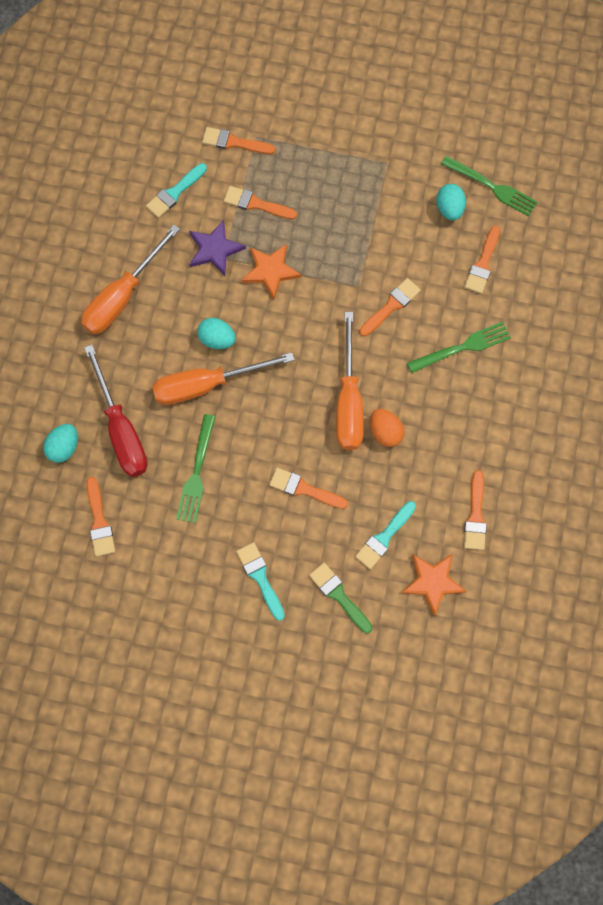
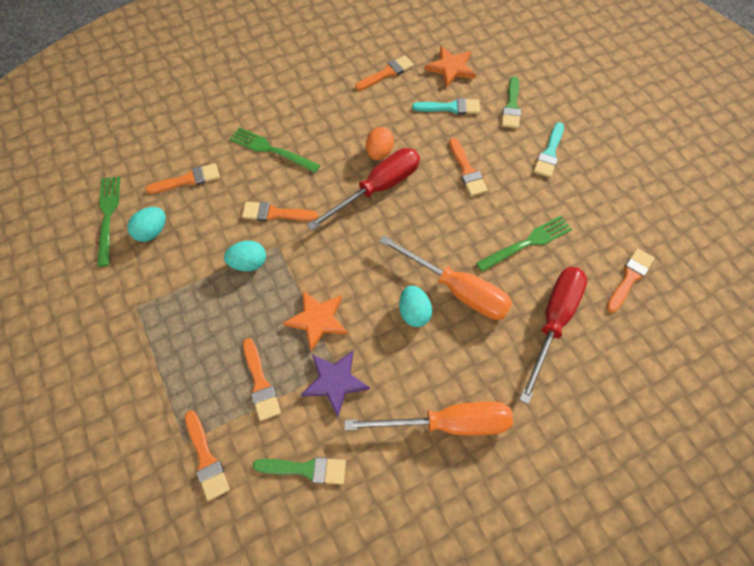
camera: 130 degrees left, 10 degrees down
(64, 447) = (611, 352): turquoise egg -> turquoise egg (248, 263)
(175, 192) = (305, 469): turquoise brush -> green brush
(348, 401) = (377, 188): orange screwdriver -> red screwdriver

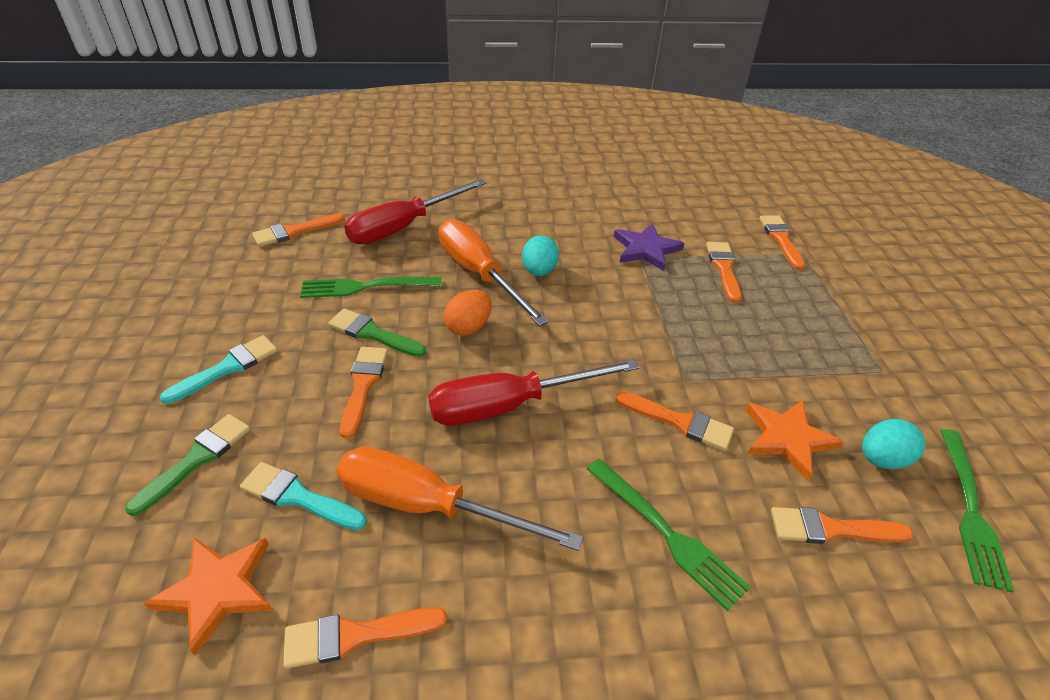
camera: 160 degrees left, 20 degrees down
(248, 263) = (727, 372): turquoise egg -> none
(305, 469) = (689, 212): green brush -> green brush (373, 334)
(317, 320) = (650, 295): orange star -> orange star (787, 438)
(379, 153) = (477, 459): orange egg -> orange egg (468, 327)
(447, 423) = (553, 202): orange screwdriver -> orange screwdriver (428, 506)

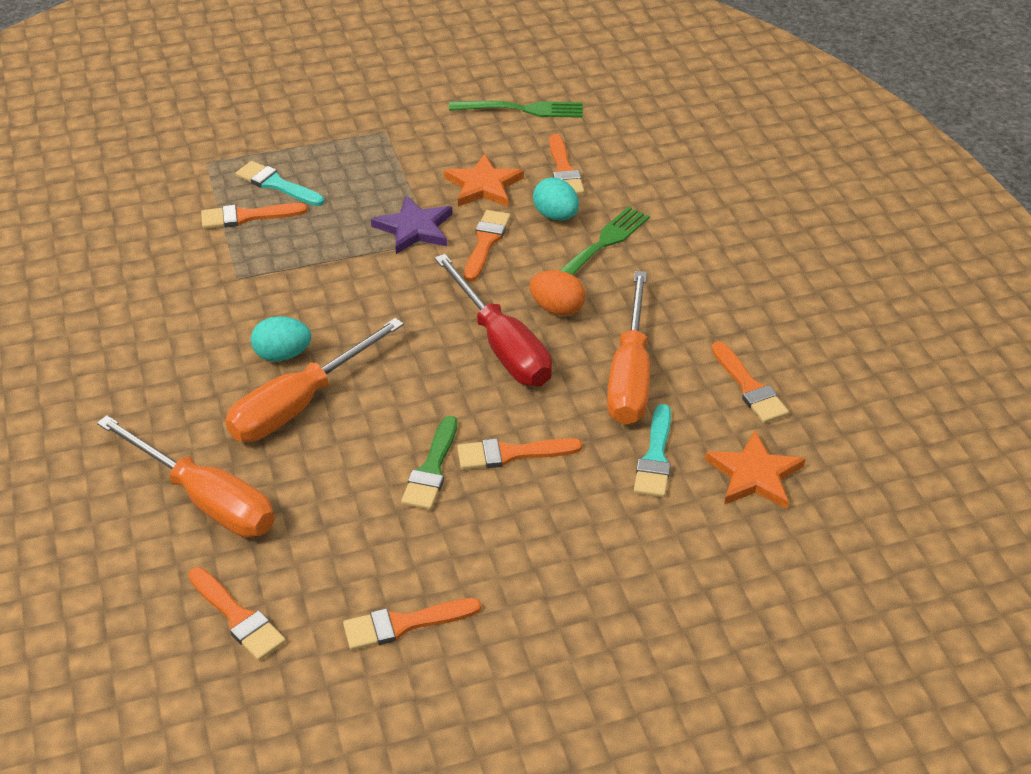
camera: 100 degrees left, 0 degrees up
(196, 459) = (646, 544): green brush -> none
(227, 368) = (523, 574): turquoise brush -> turquoise brush (277, 184)
(366, 287) = (349, 500): green fork -> none
(404, 227) = (205, 499): red screwdriver -> orange screwdriver
(468, 327) = (399, 394): orange egg -> orange egg (557, 308)
(646, 249) = (220, 274): purple star -> purple star (414, 228)
(781, 239) = (181, 176): orange brush -> orange brush (404, 624)
(881, 459) = (488, 142): turquoise egg -> turquoise egg (556, 216)

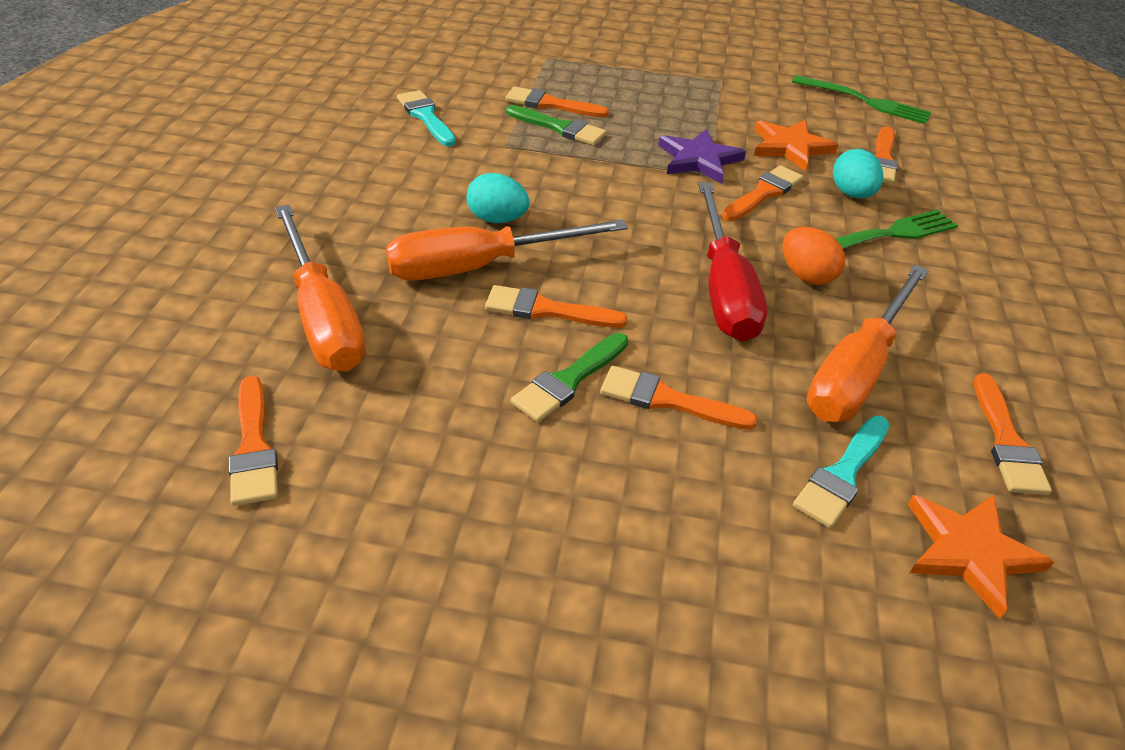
camera: 25 degrees right, 0 degrees up
(272, 240) = (559, 128): none -> green brush
(277, 184) = (595, 90): turquoise brush -> turquoise brush (426, 117)
(404, 624) = (418, 540): orange brush -> orange brush (547, 310)

